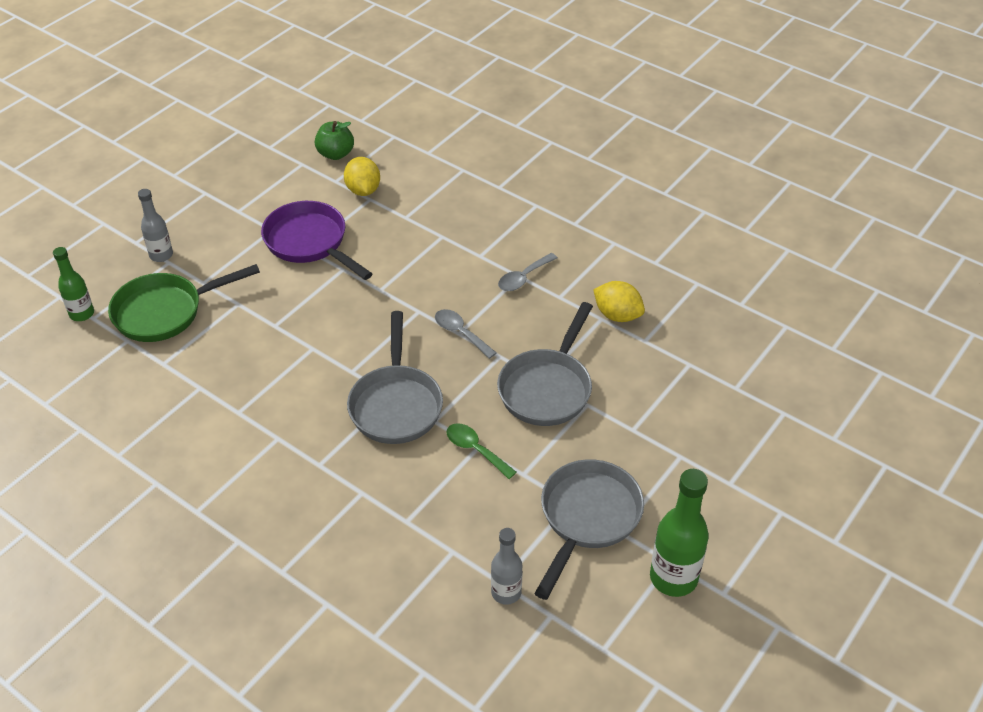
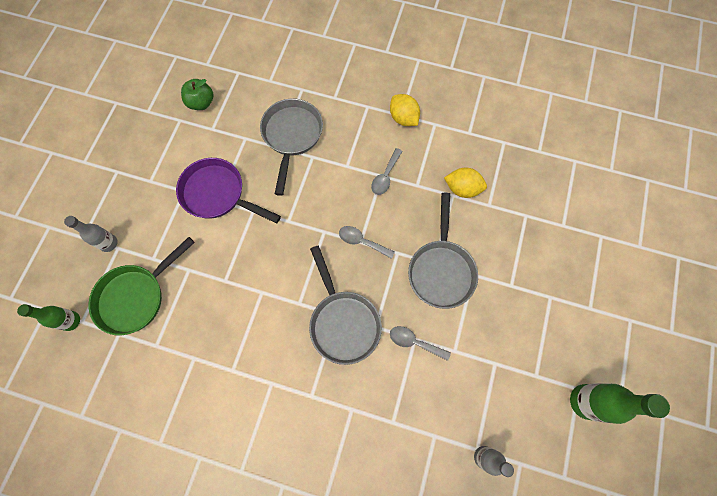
camera: 20 degrees left, 25 degrees up
(363, 190) = (236, 131): yellow lemon -> yellow lemon (403, 118)
(476, 450) = (414, 342): green spoon -> grey spoon
(587, 518) = (511, 373): grey pan -> grey pan (292, 136)

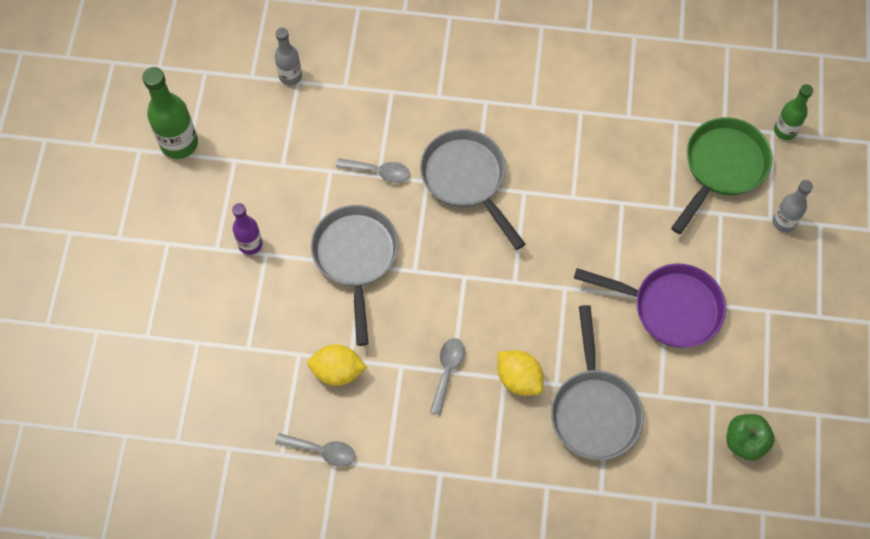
camera: 170 degrees right, 5 degrees down
(362, 241) = (462, 277): grey spoon -> grey spoon (322, 451)
(403, 118) = (436, 468): yellow lemon -> yellow lemon (519, 379)
(523, 296) = (250, 244): none -> purple bottle

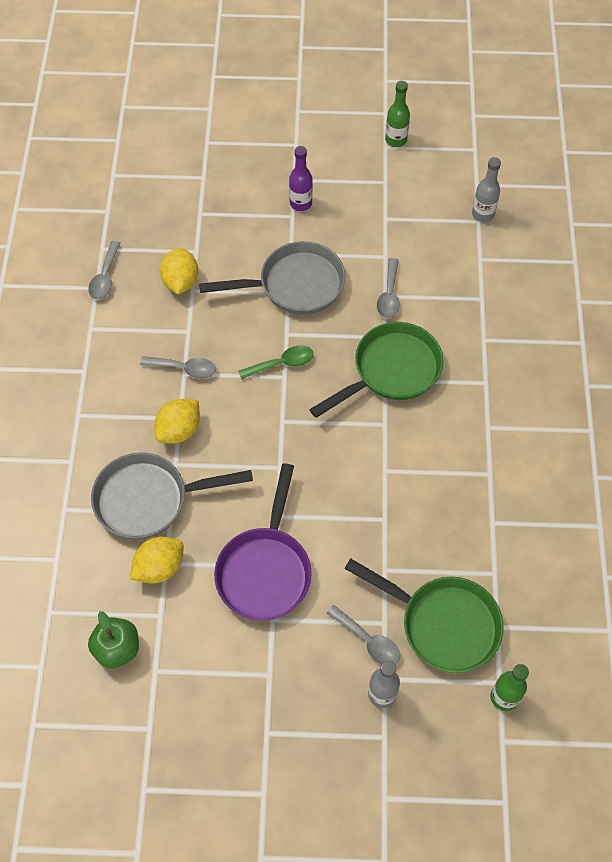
camera: 85 degrees right, 5 degrees down
(179, 143) = (396, 140): green bottle -> green bottle, size x0.62
(450, 278) = (281, 364): none -> green spoon
(467, 180) = (391, 371): grey pan -> green pan
(665, 402) = (159, 567): none -> yellow lemon
(737, 228) = (368, 641): none -> grey spoon

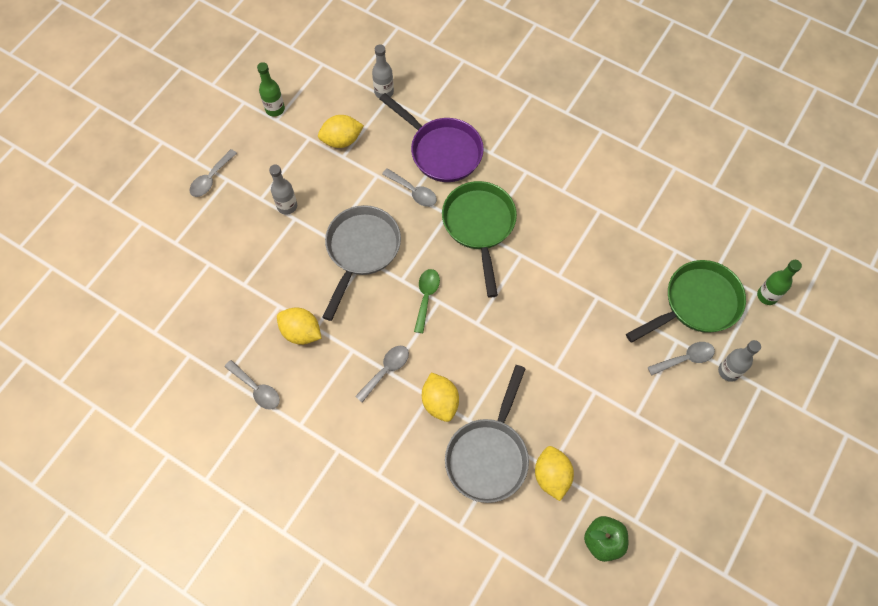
camera: 60 degrees left, 5 degrees up
(265, 570) = (594, 399): purple pan -> purple pan (441, 151)
(288, 132) = (211, 178): none -> grey spoon
(301, 203) = (287, 206): purple bottle -> grey bottle
(402, 208) = (342, 140): none -> yellow lemon

